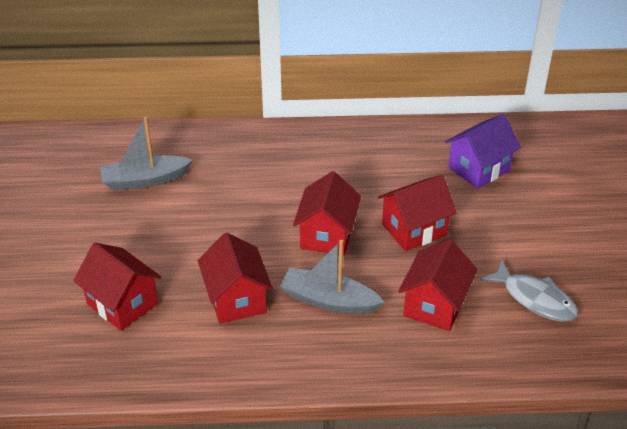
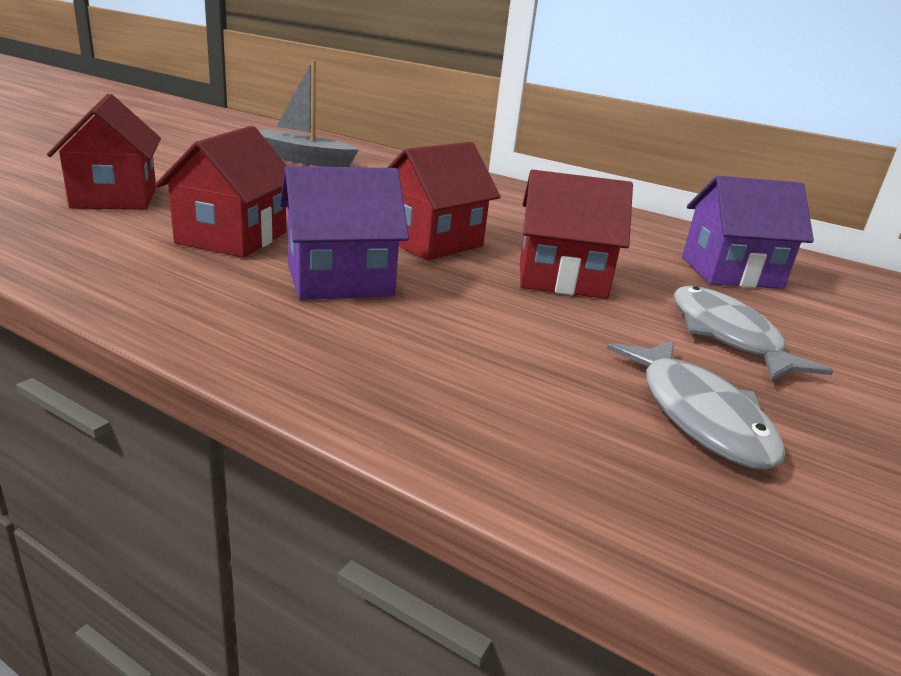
camera: 30 degrees right, 15 degrees down
(329, 301) = (340, 281): grey boat -> purple house
(435, 305) = (493, 345): red house -> none
(511, 233) = (727, 336): none -> grey fish

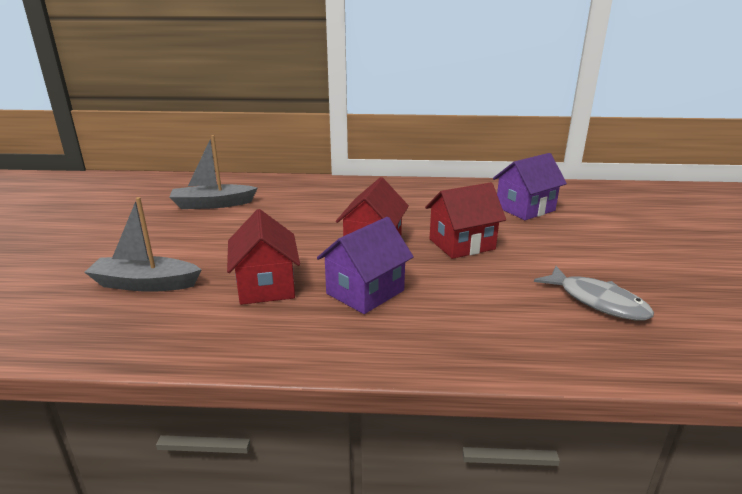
camera: 25 degrees left, 0 degrees up
(115, 197) = (145, 284): red house -> grey boat
(727, 336) = (563, 251): grey fish -> none

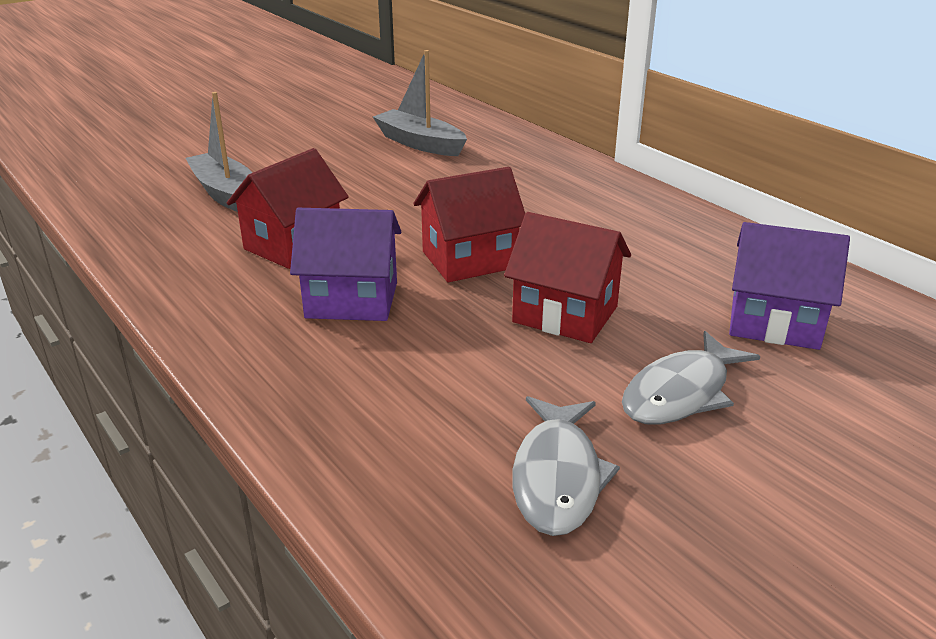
camera: 50 degrees right, 5 degrees up
(558, 248) = (681, 393): none -> grey fish

